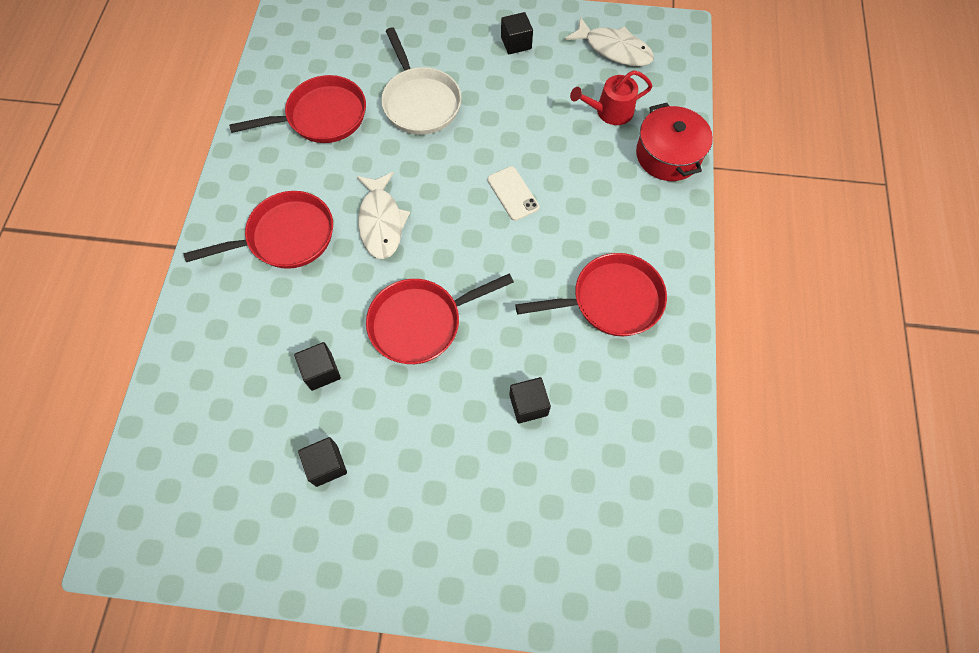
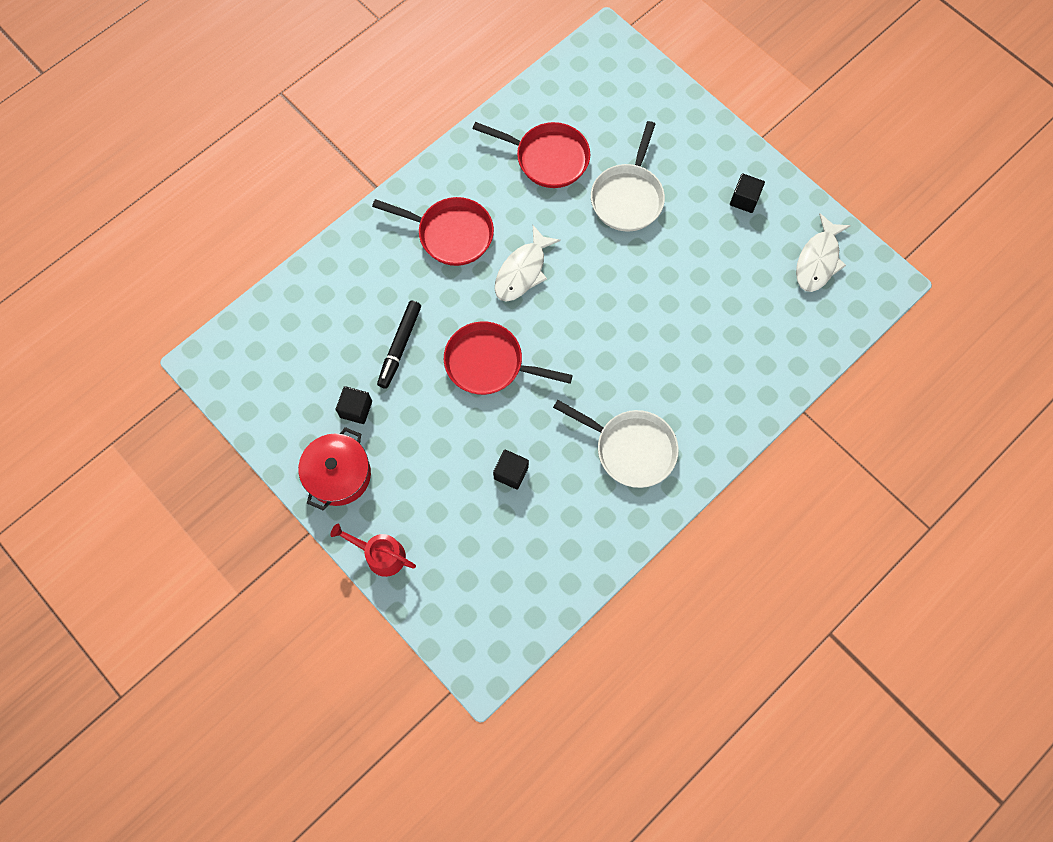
camera: 40 degrees right, 5 degrees up
(321, 371) = (400, 346): black cube -> black marker
(513, 193) = (632, 319): white phone -> none
(610, 111) = (765, 309): red watering can -> red watering can (381, 555)
(610, 300) = (630, 448): red pan -> white pan
(614, 49) = (818, 260): white fish -> white fish turned 45 degrees clockwise
(668, 155) = (777, 376): red pot -> red pot (339, 475)

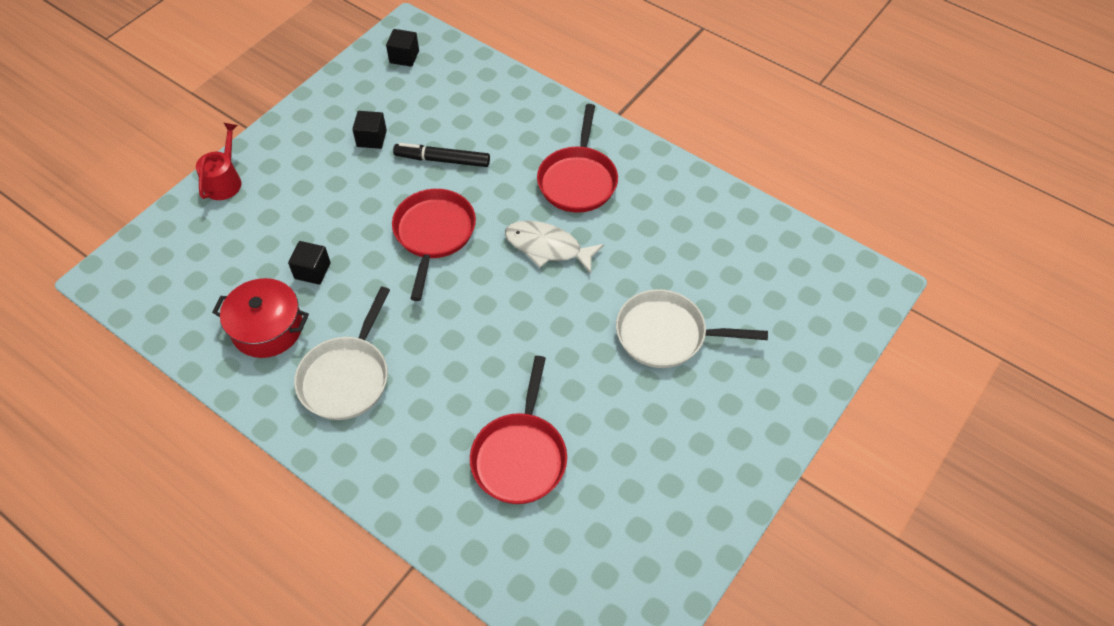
camera: 80 degrees right, 15 degrees down
(339, 475) = (304, 137): red pot -> red pot (267, 328)
(547, 158) = (695, 250): red pan -> red pan (520, 456)
(744, 199) = (699, 463): black cube -> black cube (404, 57)
(818, 260) = (631, 564): white fish -> none

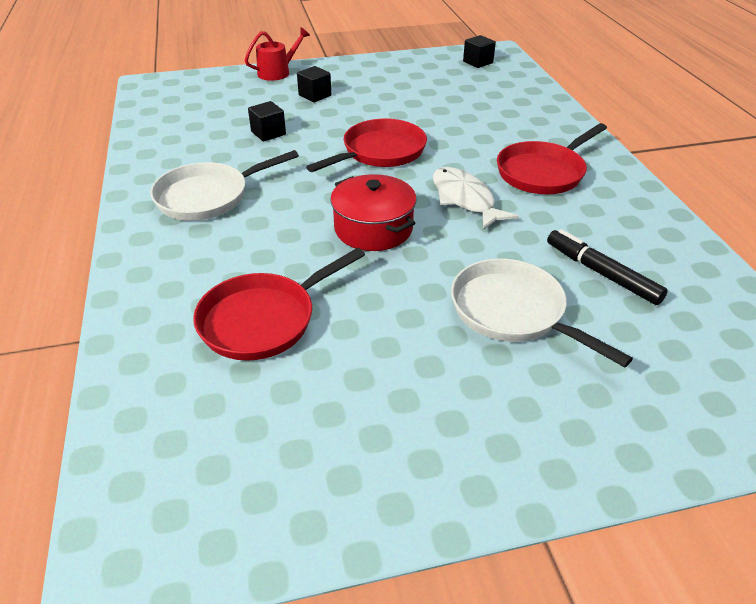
camera: 40 degrees right, 15 degrees down
(267, 328) = (198, 147): red pot -> red pot (373, 228)
(371, 138) = (401, 89): black cube -> black cube (315, 95)
(442, 160) = (439, 118): black marker -> black marker (601, 273)

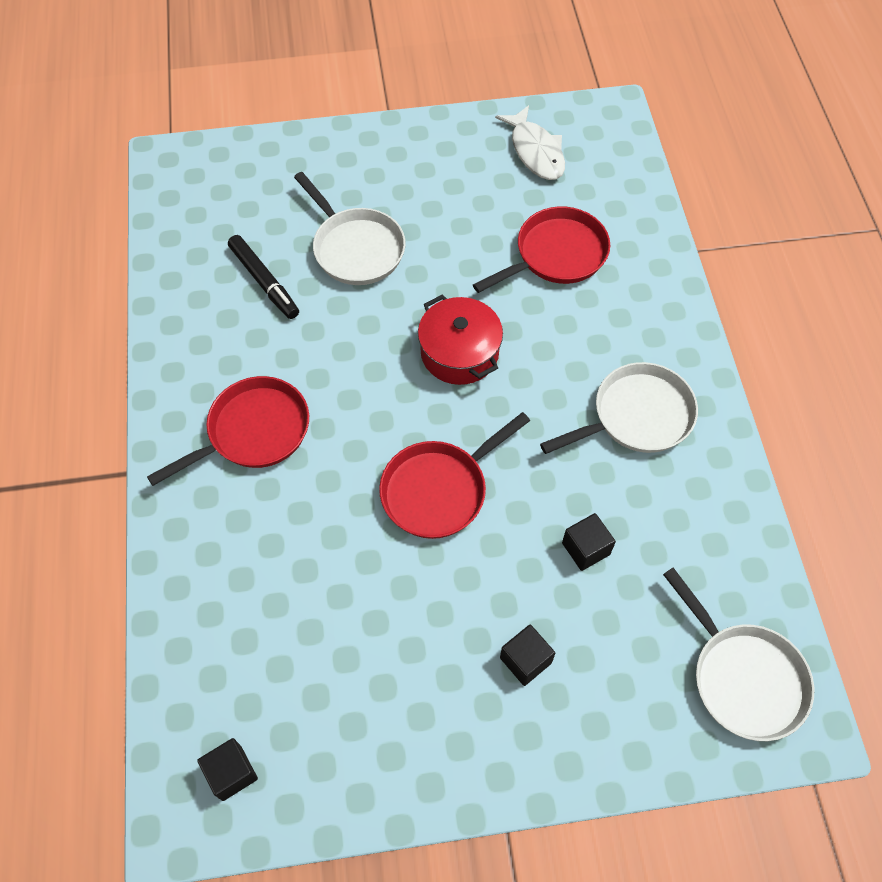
camera: 175 degrees left, 20 degrees up
(178, 96) = (743, 677): none -> white pan
(277, 72) = (594, 758): red watering can -> none
(465, 199) = (357, 390): white fish -> white fish (535, 152)

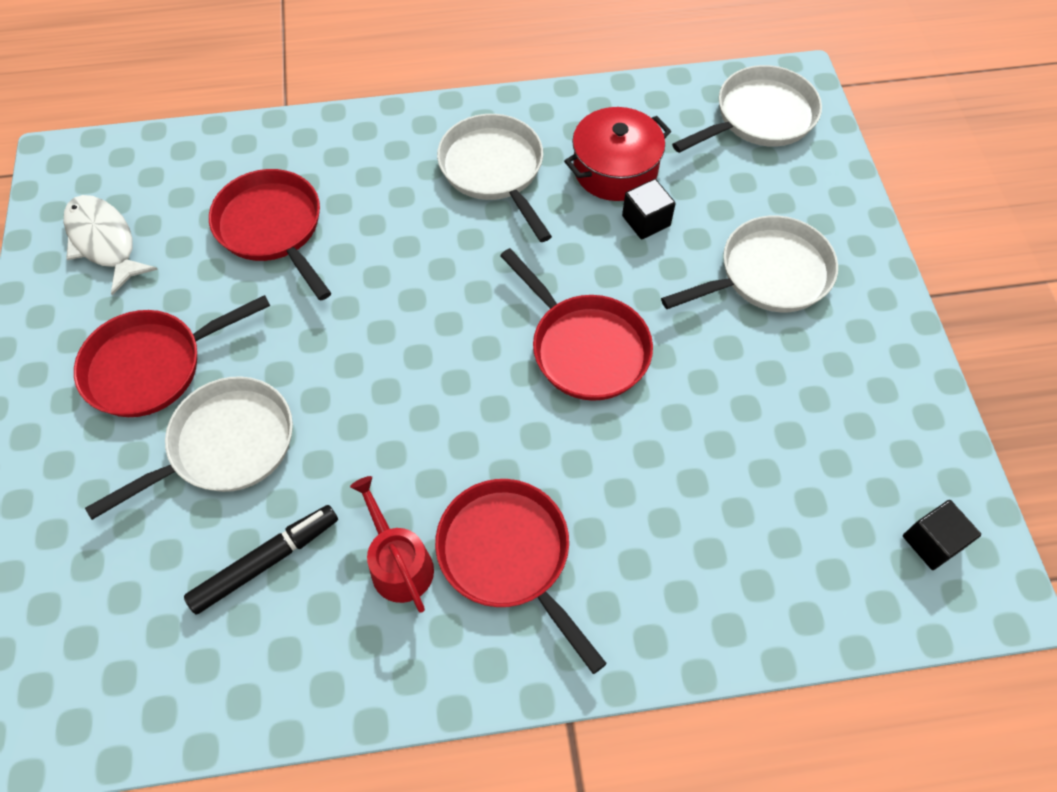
camera: 90 degrees left, 0 degrees up
(254, 361) = (398, 564): none -> red watering can
(423, 197) = (153, 366): none -> red pan
(459, 352) = (403, 327): red pot -> red pot (615, 169)
(525, 660) = (767, 274): black cube -> white pan
(535, 152) = (104, 242): white fish -> white fish turned 105 degrees counterclockwise

